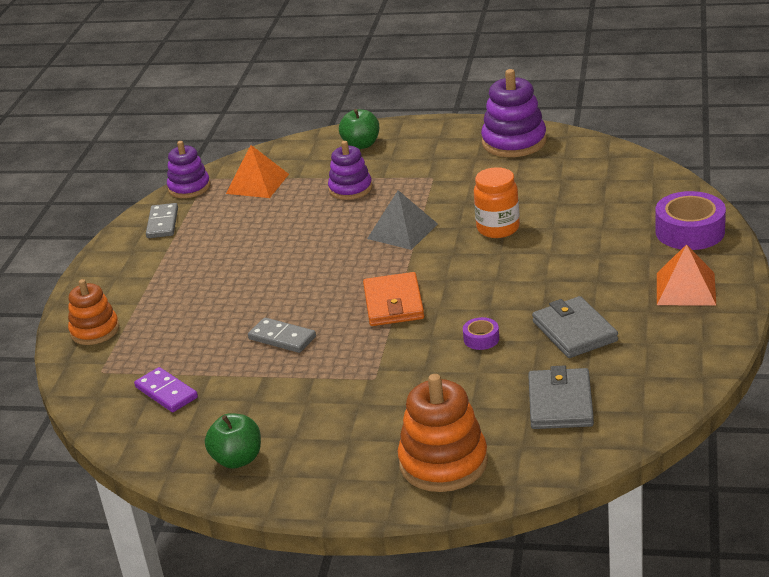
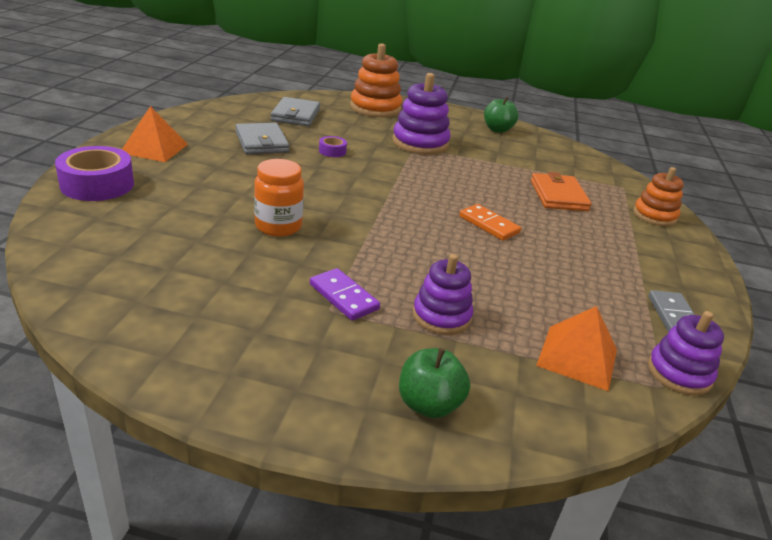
camera: 175 degrees right, 0 degrees up
(166, 392) = (562, 166): purple domino -> purple domino (343, 297)
(282, 338) = (487, 180): grey domino -> none
(295, 275) = (489, 224): none -> orange domino
(393, 303) = (396, 185): orange wallet -> orange wallet (558, 196)
(402, 231) = (380, 245): grey pyramid -> none
(514, 142) = (186, 347): purple stacking toy -> purple stacking toy (420, 143)

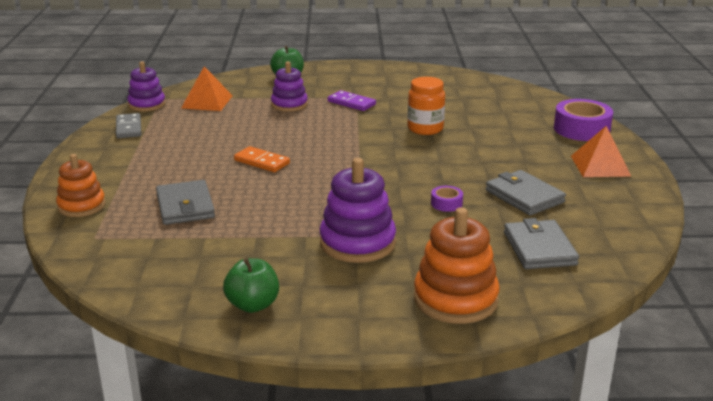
camera: 170 degrees right, 5 degrees down
(558, 196) = (185, 206): orange wallet -> grey wallet

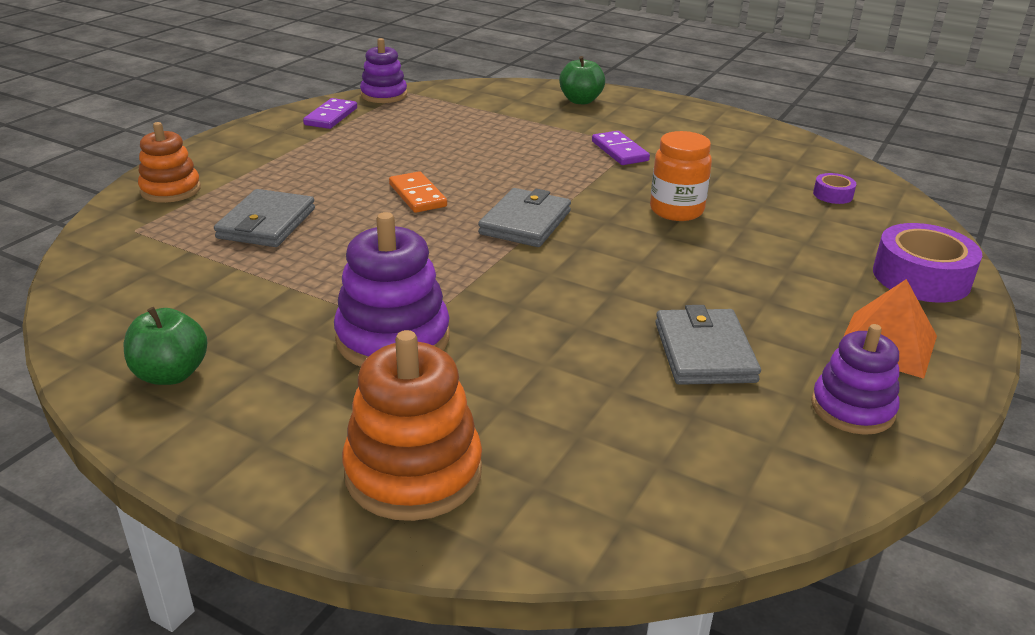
camera: 30 degrees right, 5 degrees up
(129, 128) = (331, 116): grey domino -> purple domino
(207, 101) = (451, 107): orange pyramid -> none
(289, 104) = (540, 134): purple stacking toy -> purple stacking toy (852, 408)
(446, 203) = (577, 324): purple tape -> purple tape (833, 195)
(539, 248) = (630, 442): grey wallet -> grey wallet (525, 222)

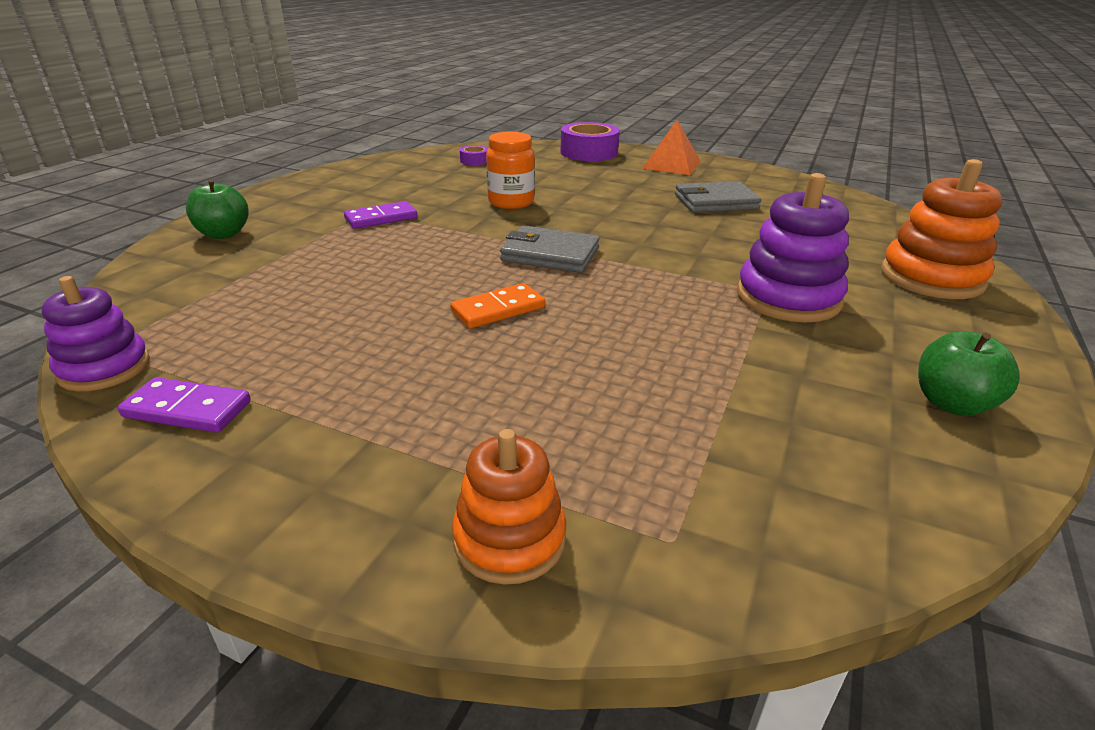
camera: 95 degrees left, 0 degrees up
(267, 223) = (602, 404): grey wallet -> none
(852, 408) = (743, 176): purple stacking toy -> none

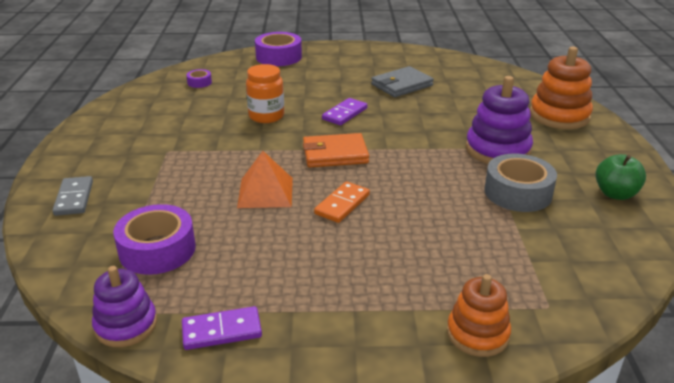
camera: 25 degrees left, 0 degrees up
(223, 234) = (74, 198): green apple -> grey domino
(235, 301) = (157, 250): none -> purple tape
(381, 218) = (185, 153): purple domino -> purple domino (344, 114)
(550, 254) = (335, 154): grey wallet -> orange wallet
(671, 165) = (347, 57): orange pyramid -> orange pyramid (265, 192)
(771, 358) = (518, 192): none -> grey tape

